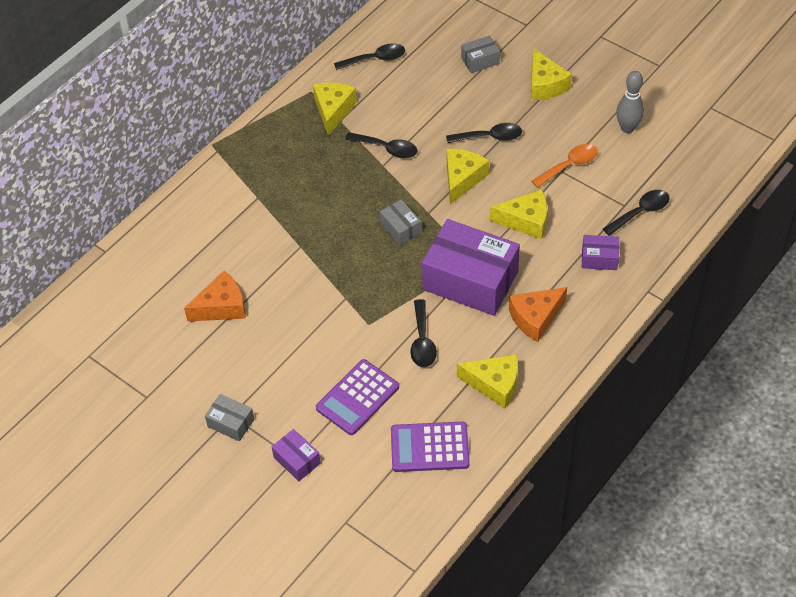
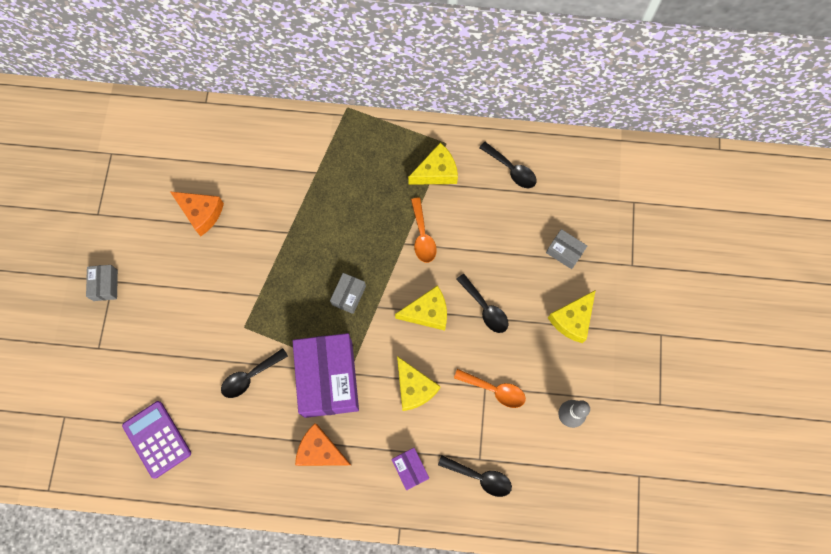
camera: 55 degrees right, 20 degrees up
(297, 460) = (97, 350): purple box -> none
(357, 397) = (173, 360): purple calculator -> none
(387, 149) = (422, 236): black spoon -> orange spoon
(494, 384) = (239, 455): yellow cheese -> none

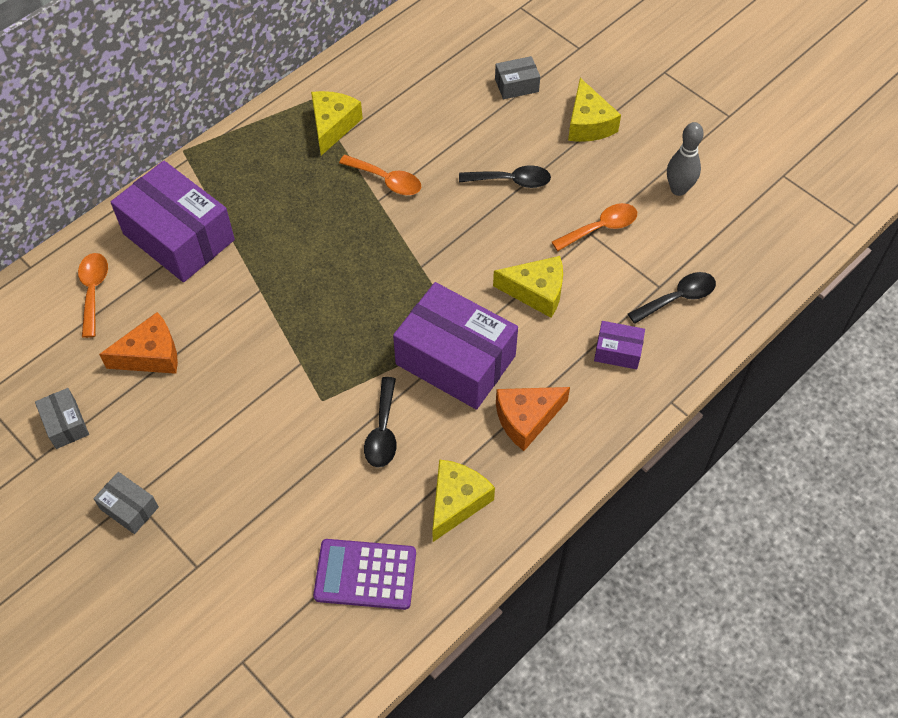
camera: 50 degrees left, 15 degrees down
(217, 147) = (93, 290): none -> orange spoon
(287, 159) = (178, 237): none -> purple box
(348, 295) = (384, 282): grey box -> grey box (65, 424)
(427, 312) = (469, 229): yellow cheese -> yellow cheese (457, 502)
(511, 170) = (394, 69): black spoon -> none

